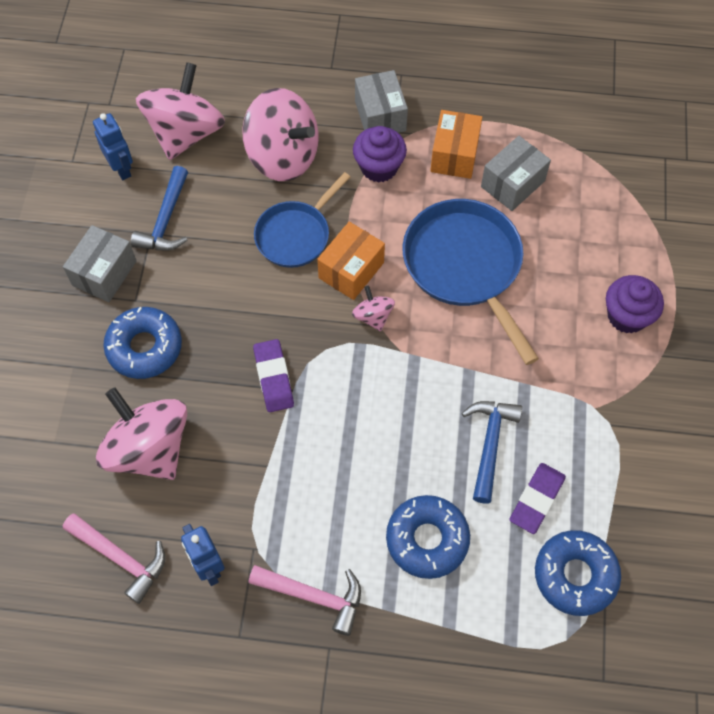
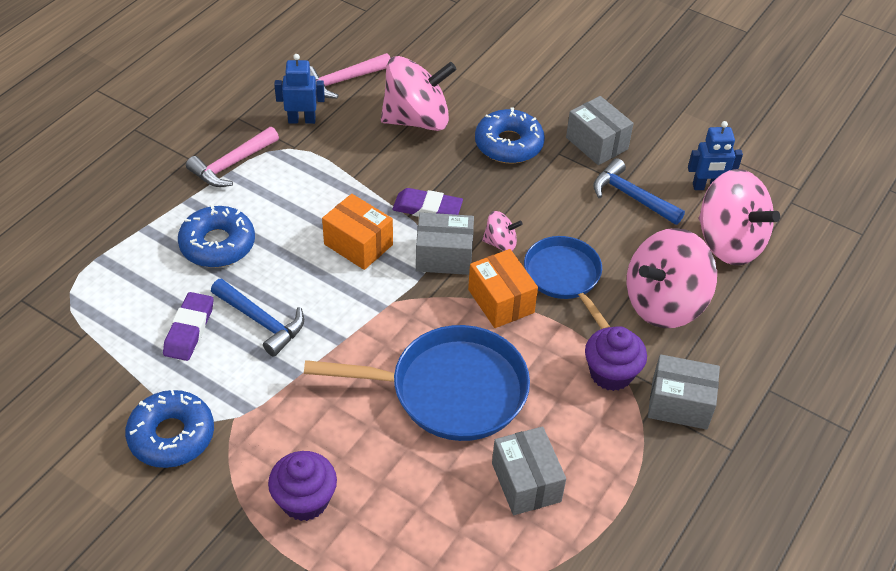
camera: 115 degrees right, 15 degrees down
(326, 336) = (444, 256): none -> grey box
(373, 316) = (442, 296): pink spinning top -> pink spinning top (500, 243)
(454, 155) = (593, 447): orange box -> orange box (358, 244)
(536, 499) = (189, 330): purple eraser -> purple eraser turned 45 degrees clockwise
(575, 575) = (109, 323): blue donut -> blue donut (171, 436)

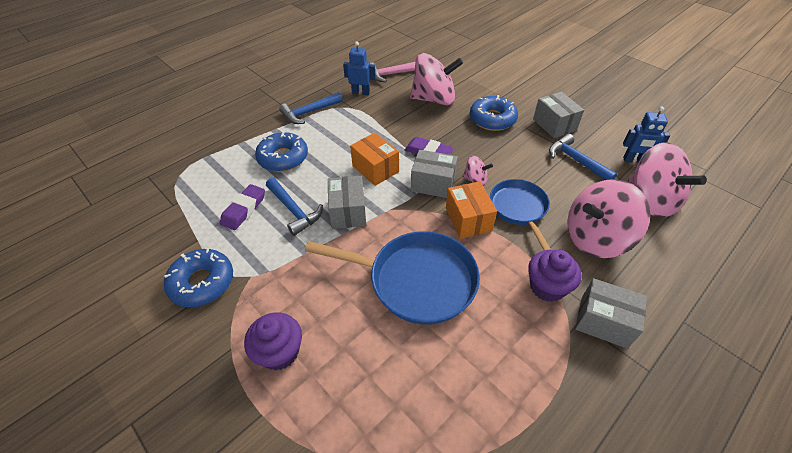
camera: 15 degrees right, 0 degrees up
(231, 164) = (309, 113): pink hammer -> blue hammer
(526, 482) = (462, 369): grey box -> grey box (348, 212)

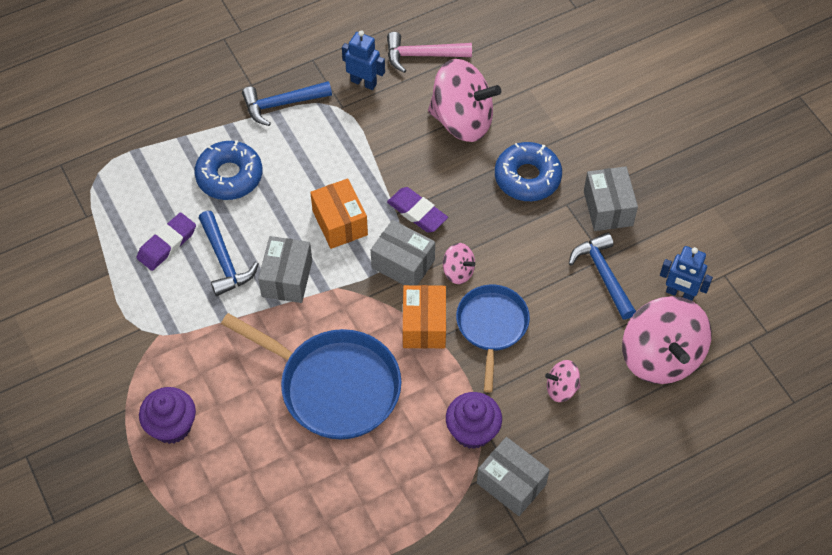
camera: 15 degrees right, 10 degrees up
(202, 282) = (107, 329): blue donut -> none
(595, 238) = (561, 388): pink spinning top -> pink spinning top, size x0.46

